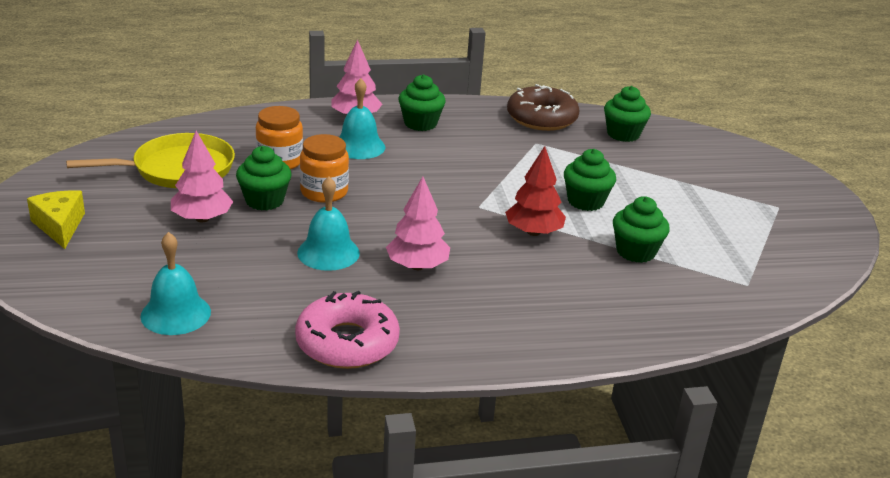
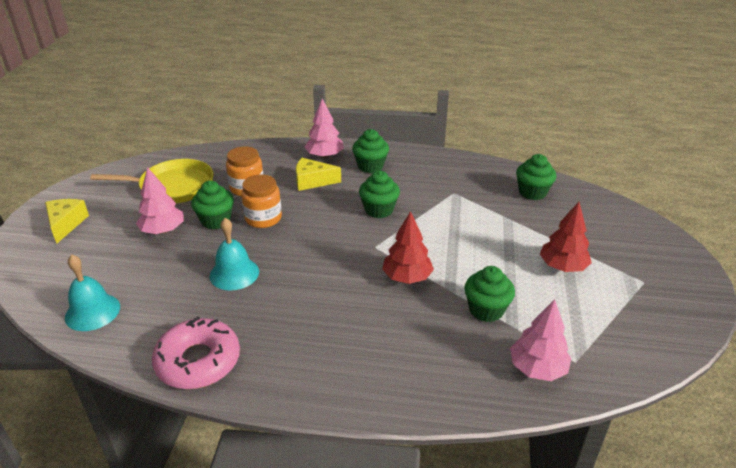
camera: 20 degrees right, 5 degrees up
(359, 146) = (312, 181): turquoise bell -> yellow cheese
(417, 266) = (295, 296): pink tree -> pink tree (537, 368)
(541, 118) = (470, 171): brown donut -> none
(585, 201) = (467, 253): green cupcake -> green cupcake (379, 210)
(692, 203) = (562, 267): none -> red tree

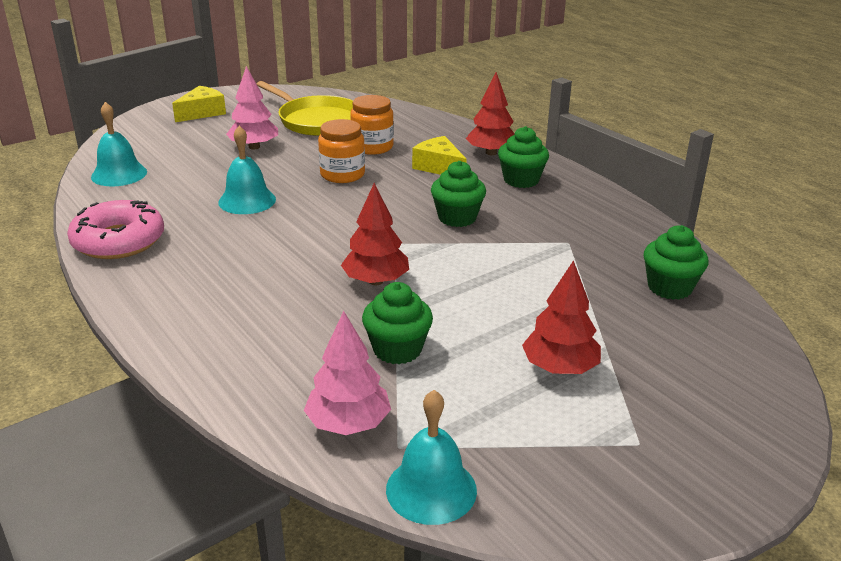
camera: 45 degrees right, 5 degrees down
(216, 220) = (303, 158): green cupcake -> none
(324, 156) = (491, 153): pink tree -> red tree
(621, 370) = (431, 489): none -> turquoise bell

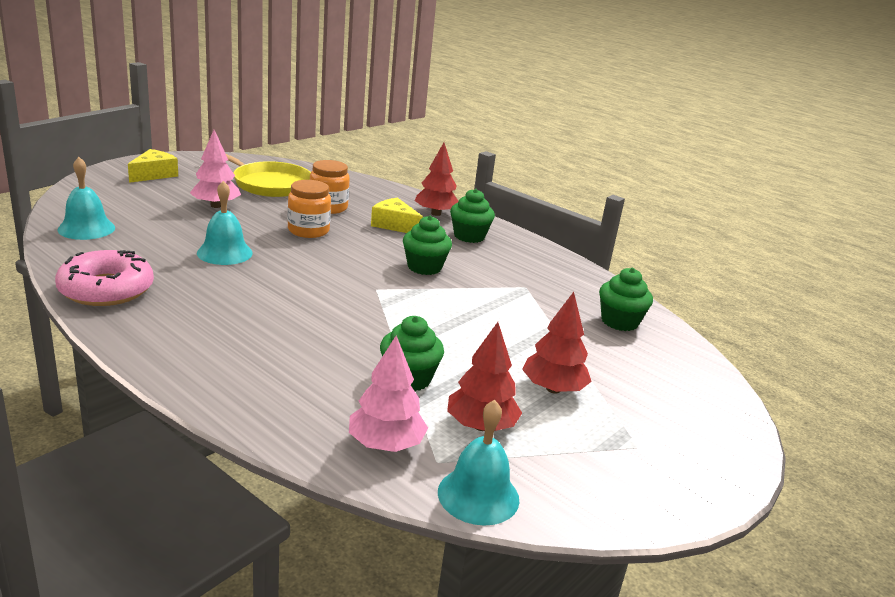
camera: 15 degrees left, 5 degrees down
(376, 281) = (369, 321): red tree -> red tree (481, 426)

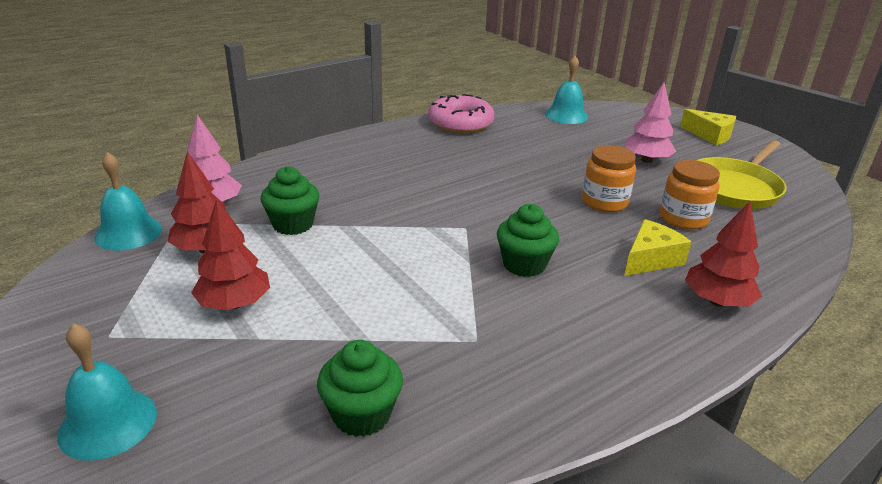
camera: 105 degrees right, 5 degrees up
(224, 253) = (534, 161): turquoise bell -> turquoise bell (108, 423)
(469, 236) = (641, 319): green cupcake -> none

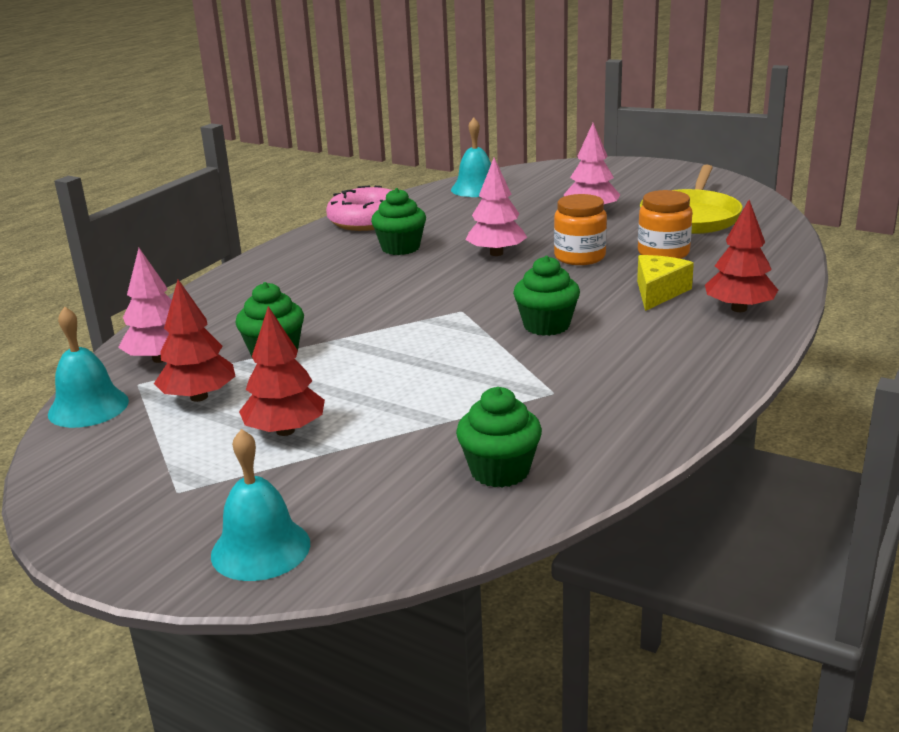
camera: 20 degrees left, 5 degrees down
(465, 154) = (400, 248): none -> green cupcake
(536, 179) = (496, 253): none -> pink tree
(710, 135) = (635, 177): yellow cheese -> none

